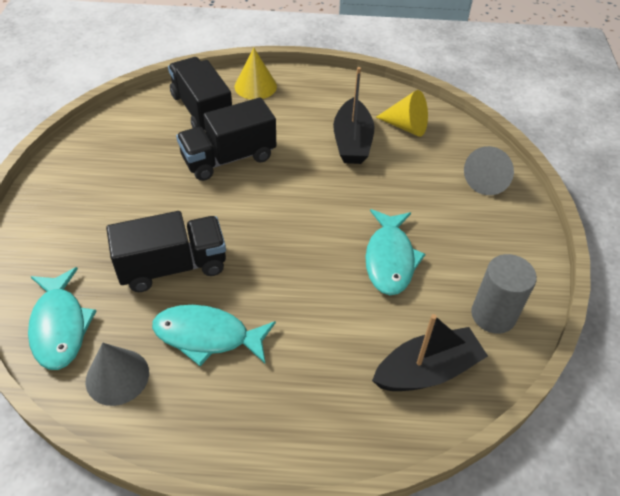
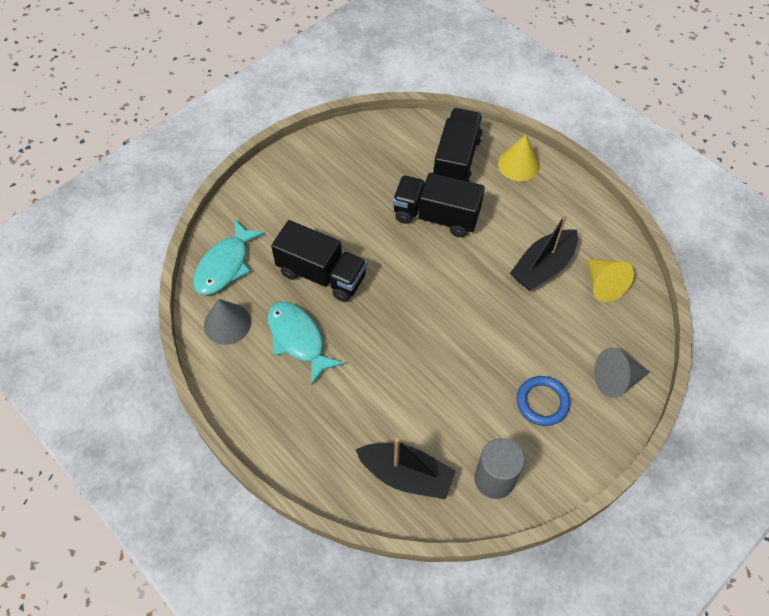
camera: 45 degrees right, 10 degrees up
(390, 259) = (467, 381): turquoise fish -> none
(459, 232) = (542, 402): none -> blue ring

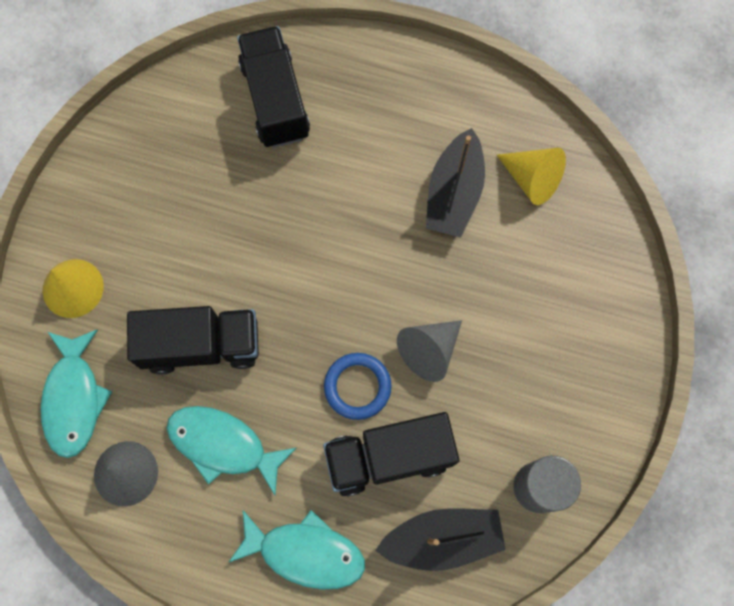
camera: 30 degrees left, 15 degrees up
(309, 432) = (305, 552): none -> turquoise fish
(436, 216) = (293, 191): black truck -> black truck (389, 456)
(518, 164) = (353, 66): yellow cone -> yellow cone (73, 288)
(542, 402) = (541, 365): blue ring -> blue ring (357, 386)
(616, 379) = (604, 292): grey cone -> grey cone (429, 351)

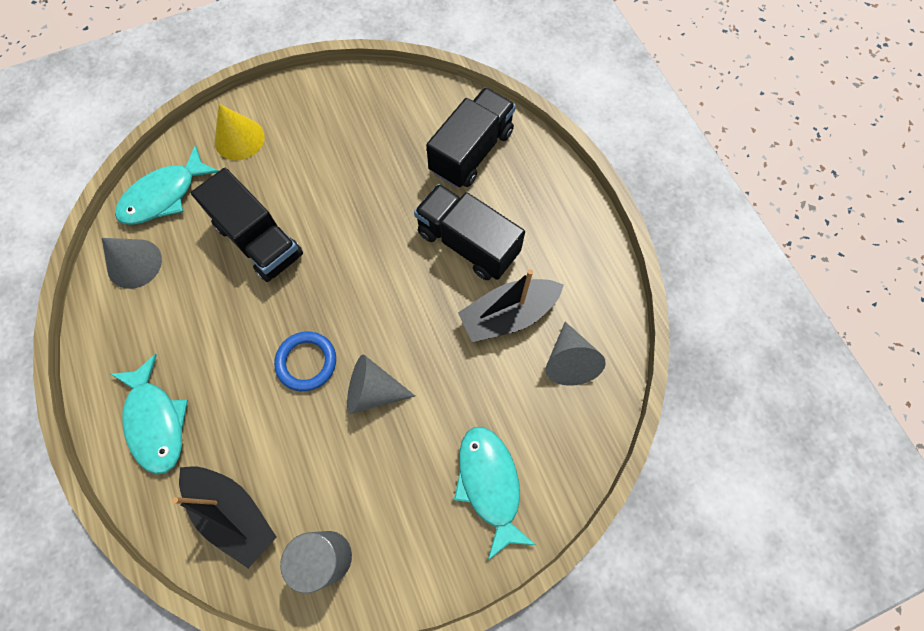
camera: 50 degrees right, 5 degrees down
(223, 445) = (197, 307): turquoise fish -> turquoise fish (489, 484)
(389, 456) = (270, 425): black truck -> black truck (467, 243)
(532, 179) = (569, 361): yellow cone -> grey cone

